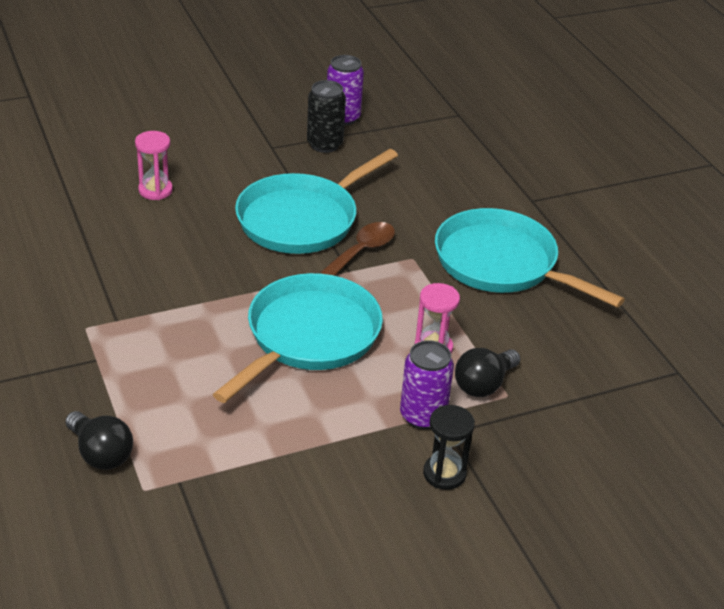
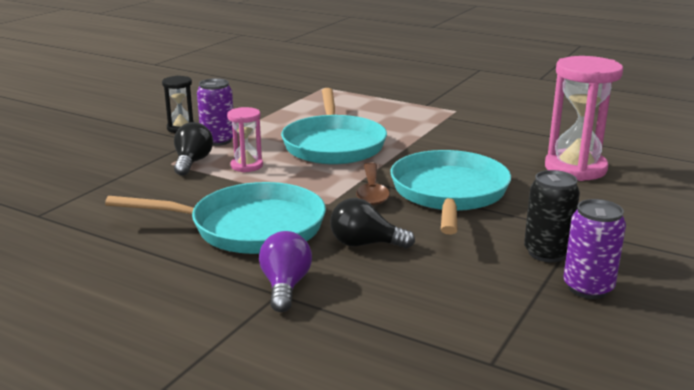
camera: 145 degrees right, 15 degrees down
(101, 454) = (361, 88): black light bulb -> black light bulb (365, 244)
(155, 190) = (575, 168): pink hourglass -> pink hourglass, size x1.88
(522, 203) = (285, 286): none -> purple light bulb

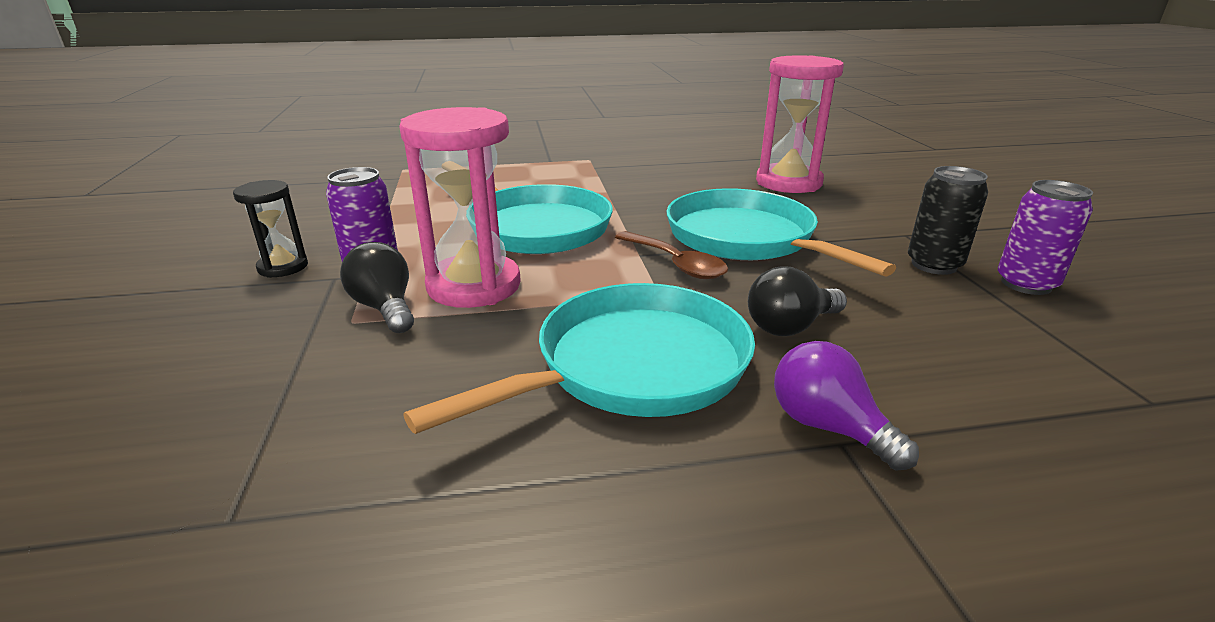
camera: 40 degrees left, 5 degrees up
(246, 166) = (474, 286): pink hourglass -> pink hourglass, size x1.88

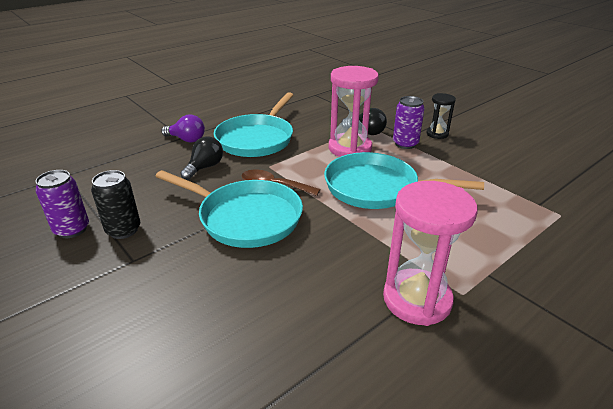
camera: 150 degrees right, 5 degrees up
(788, 182) = (238, 320): pink hourglass -> pink hourglass (417, 299)

